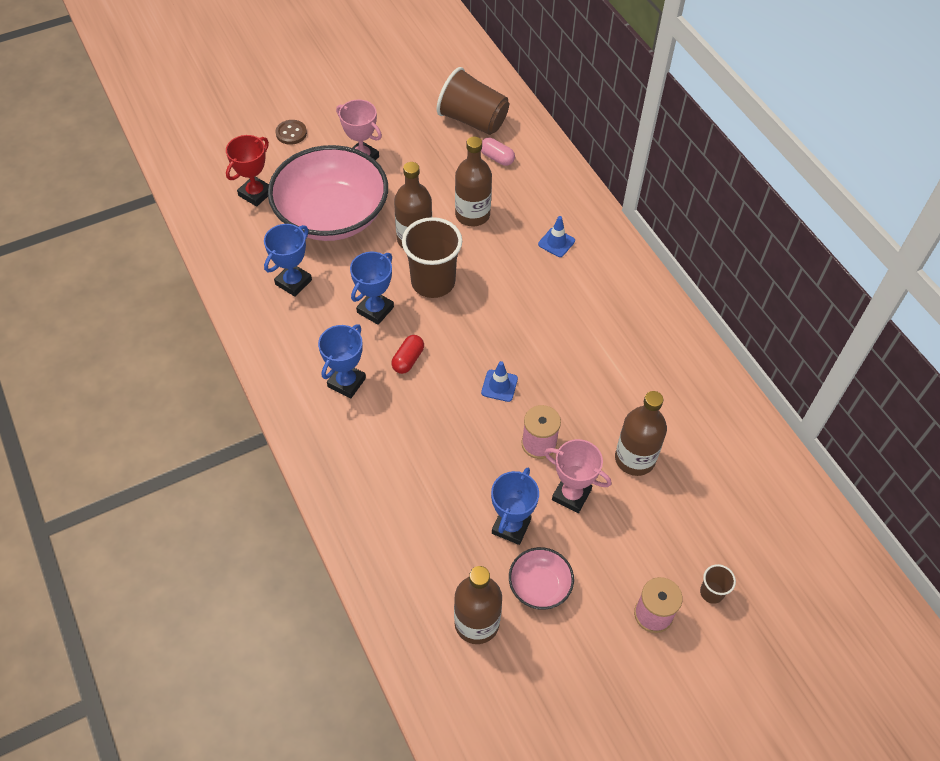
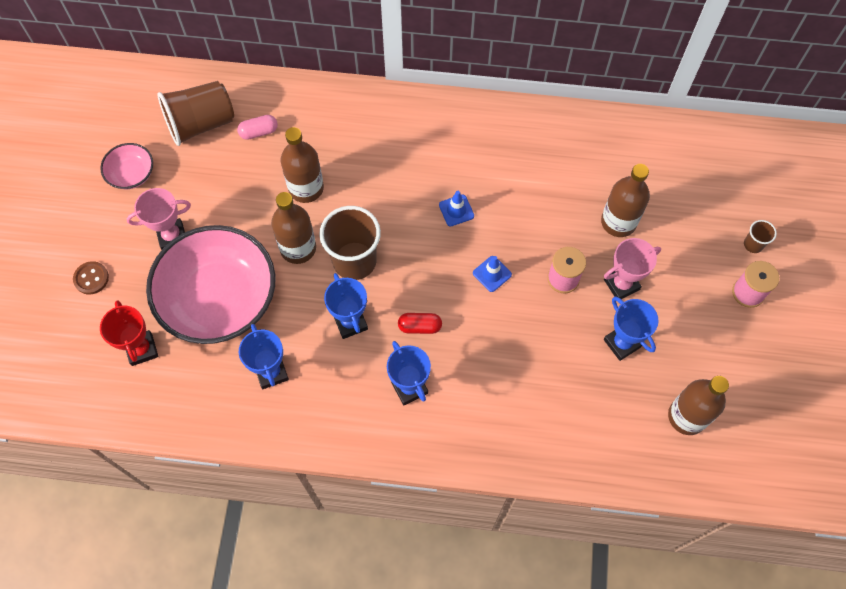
camera: 55 degrees left, 10 degrees up
(408, 359) = (420, 326): red capsule -> red capsule turned 60 degrees counterclockwise
(539, 585) = (682, 354): pink bowl -> pink bowl (131, 174)
(556, 242) = (383, 145): blue traffic cone -> blue traffic cone (456, 210)

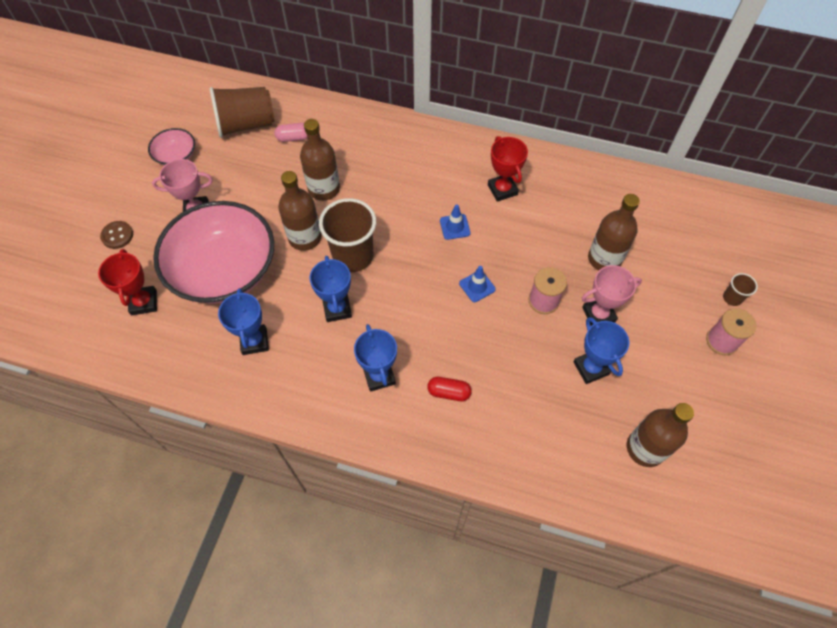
camera: 10 degrees right, 5 degrees down
(420, 326) = (400, 322): red capsule -> red capsule (449, 392)
(499, 159) = (502, 189): none -> red trophy

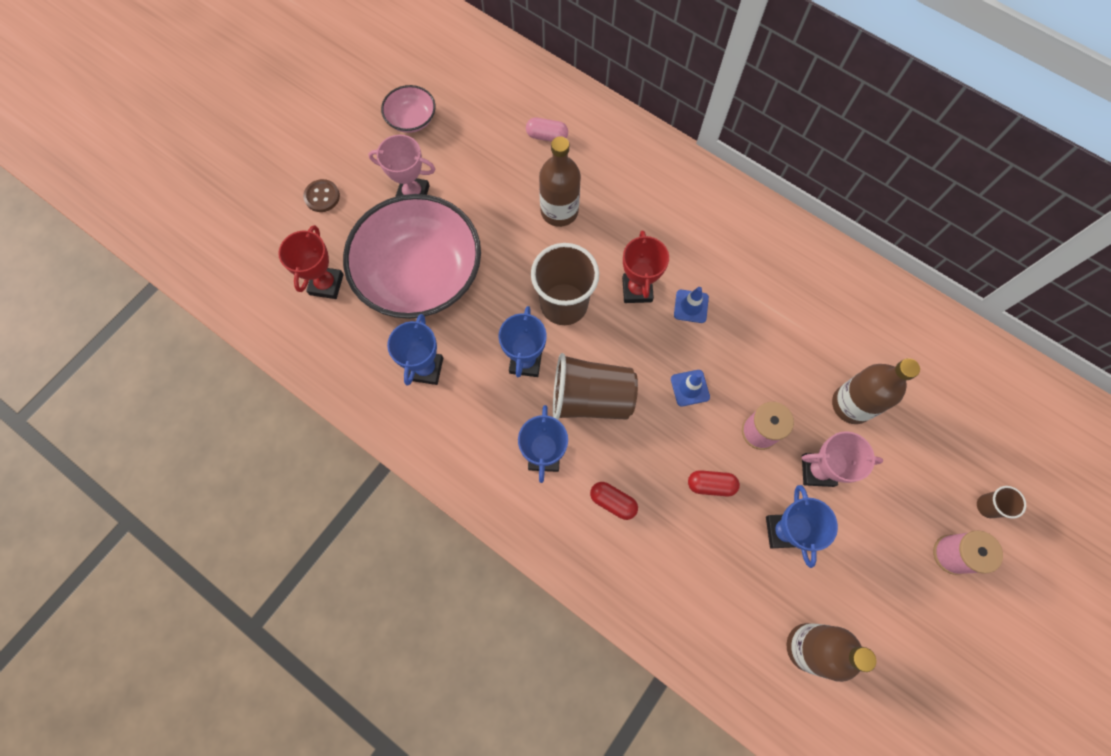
camera: 20 degrees right, 10 degrees up
(246, 125) = (499, 103): brown cup -> brown cup (591, 398)
(305, 237) = (518, 264): brown bottle -> none
(502, 189) = (763, 277): red trophy -> red trophy (637, 290)
(521, 353) = (711, 485): none -> red capsule

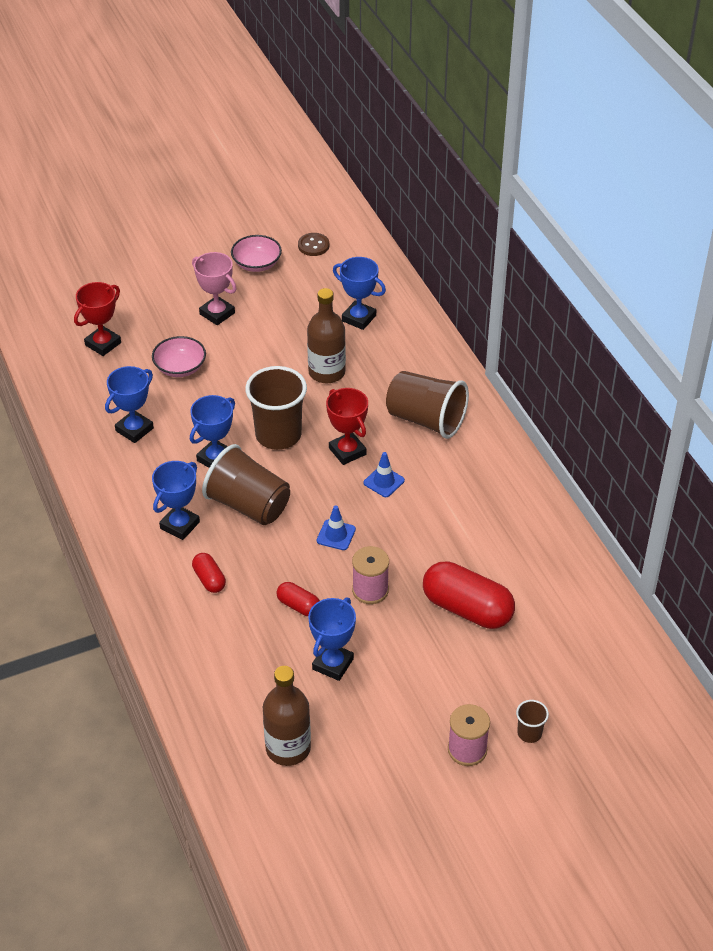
camera: 30 degrees right, 25 degrees down
(322, 196) = (145, 287): brown button -> brown button (313, 245)
(420, 274) = (180, 367): pink bowl -> pink bowl, size x0.44
(547, 136) = (359, 318): pink capsule -> blue trophy
(637, 290) = (347, 451): red trophy -> red trophy turned 60 degrees counterclockwise
(681, 219) = (426, 420): none -> brown cup
(817, 470) = (397, 638): pink trophy -> none
(851, 404) = (467, 608): brown bottle -> red capsule

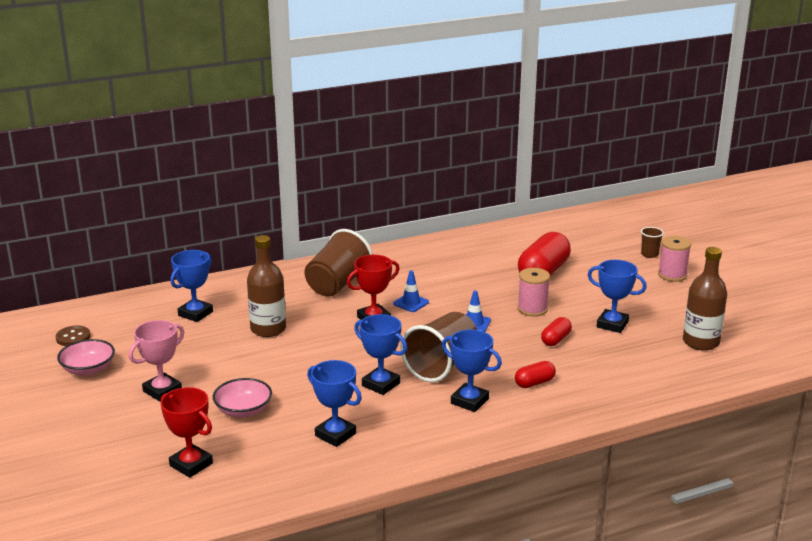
camera: 90 degrees left, 20 degrees down
(278, 435) = (350, 352): brown cup -> none

